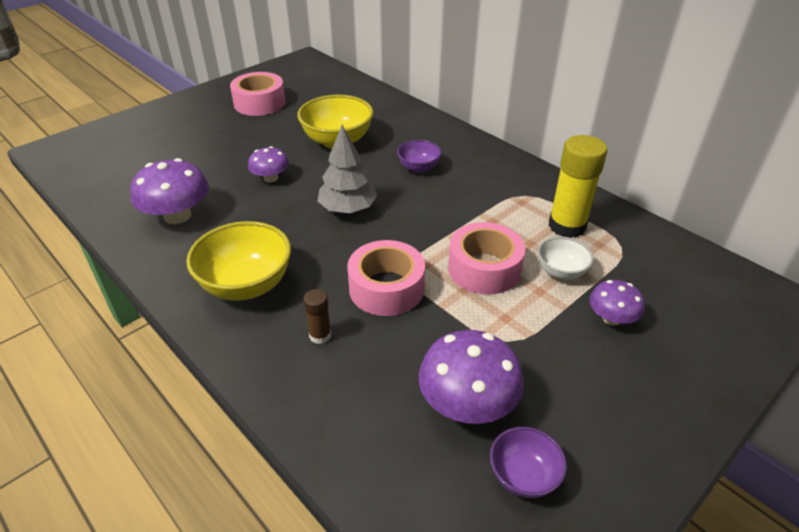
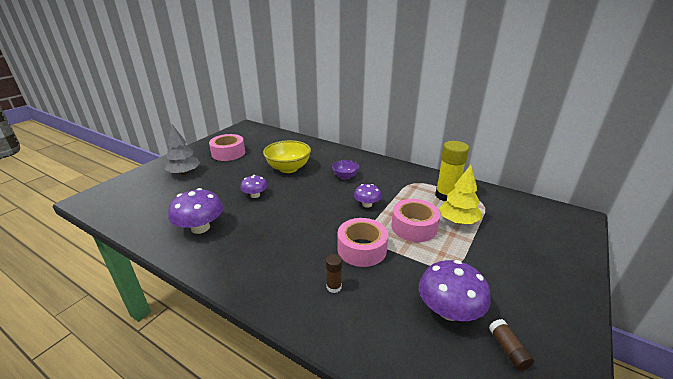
camera: 15 degrees left, 10 degrees down
(246, 285) = (268, 264): yellow bowl -> none
(348, 209) = (314, 206): grey tree -> grey tree (184, 173)
(523, 476) = (508, 349): purple bowl -> brown glue stick
(561, 272) = (457, 221): white bowl -> yellow tree
(611, 318) = (500, 242): purple mushroom -> purple mushroom (367, 204)

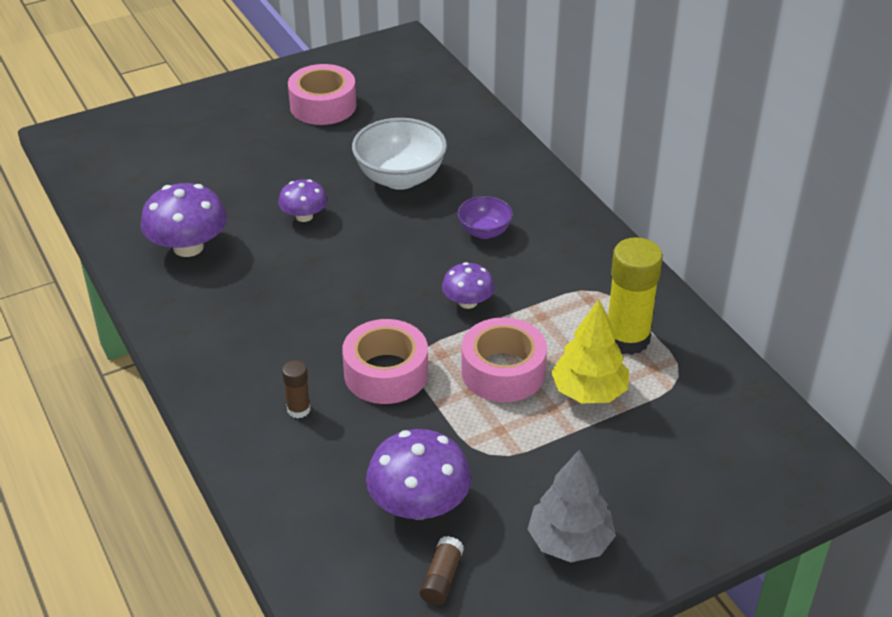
camera: 30 degrees right, 10 degrees up
(184, 173) = (225, 129): grey tree -> grey tree (570, 542)
(288, 168) = (400, 178): yellow bowl -> white bowl

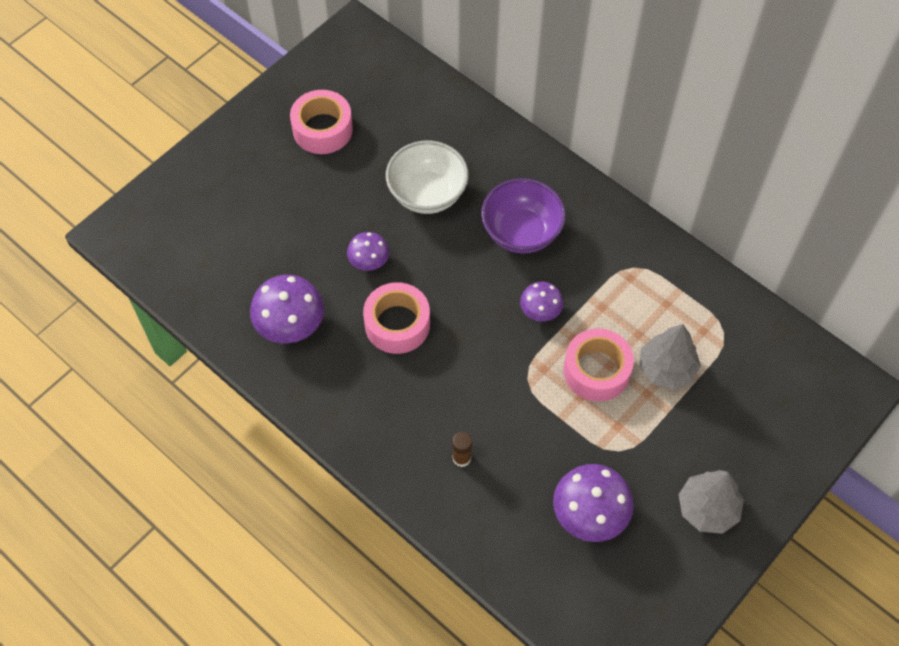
camera: 20 degrees left, 20 degrees up
(386, 373) = (510, 401): pink tape -> pink tape (397, 324)
(441, 578) = (633, 571): brown glue stick -> none
(484, 232) = (521, 232): purple bowl -> purple bowl, size x1.78
(589, 392) = (666, 369): yellow tree -> grey tree
(627, 339) = (674, 308): yellow glue stick -> none

